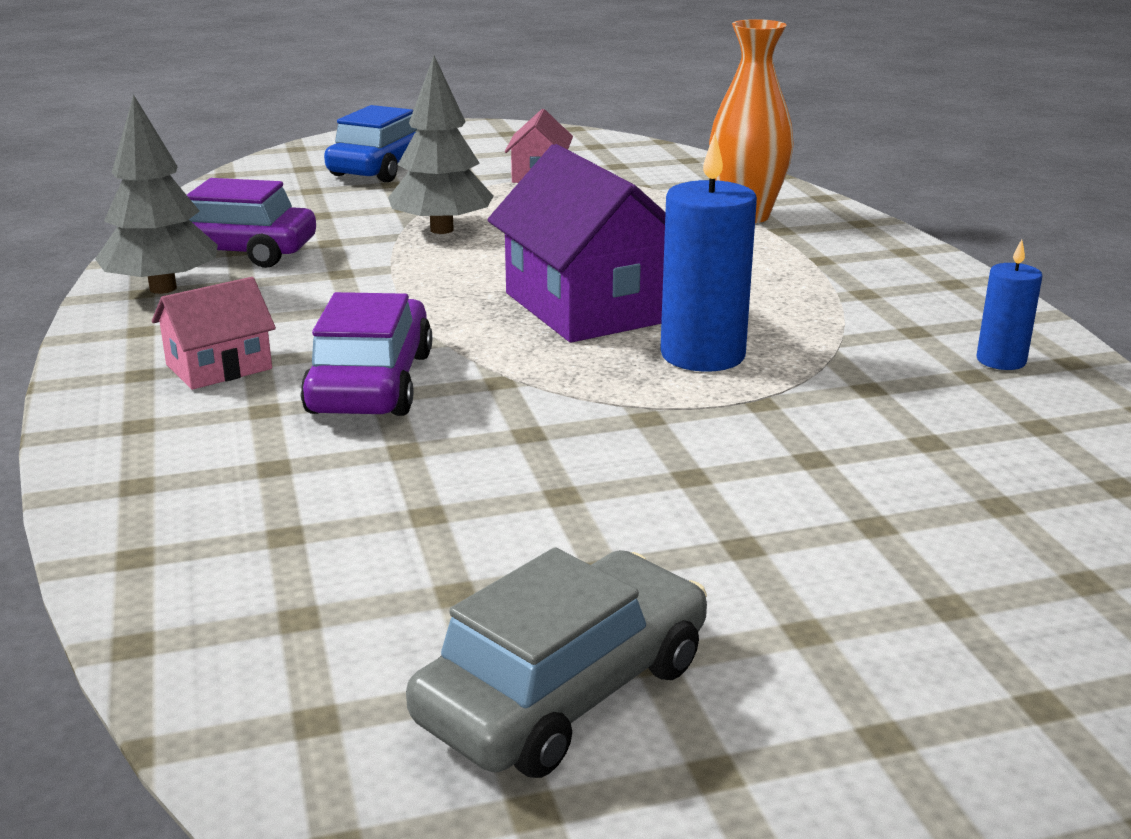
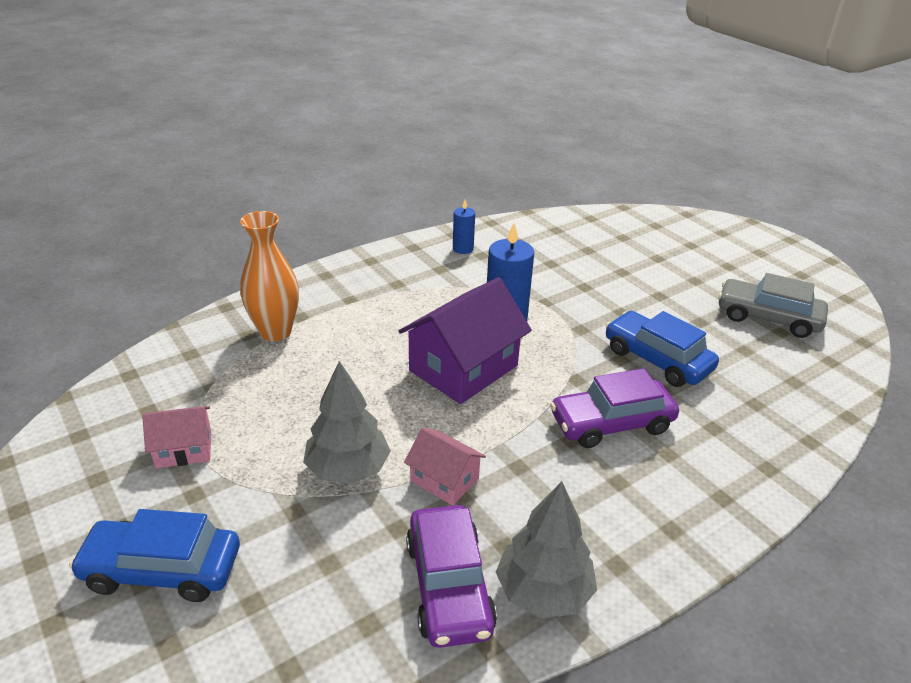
camera: 110 degrees left, 10 degrees up
(219, 367) = (638, 495): pink house -> pink house (444, 480)
(500, 468) = (657, 359): none -> blue car

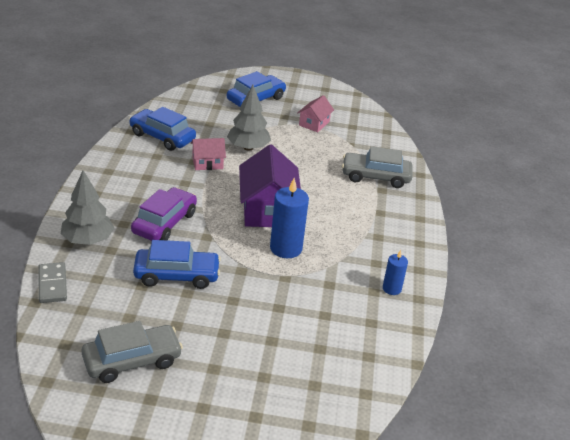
camera: 130 degrees right, 0 degrees up
(275, 332) = (375, 176): orange vase -> grey car
(448, 586) = (162, 137): purple car -> blue car
(543, 591) = (128, 151): grey tree -> grey tree (88, 240)
(818, 425) = (52, 284): none -> grey domino

